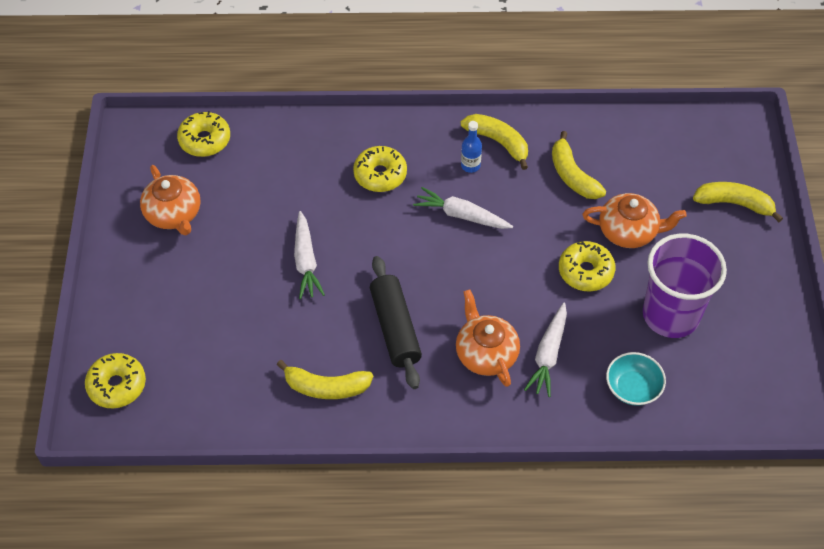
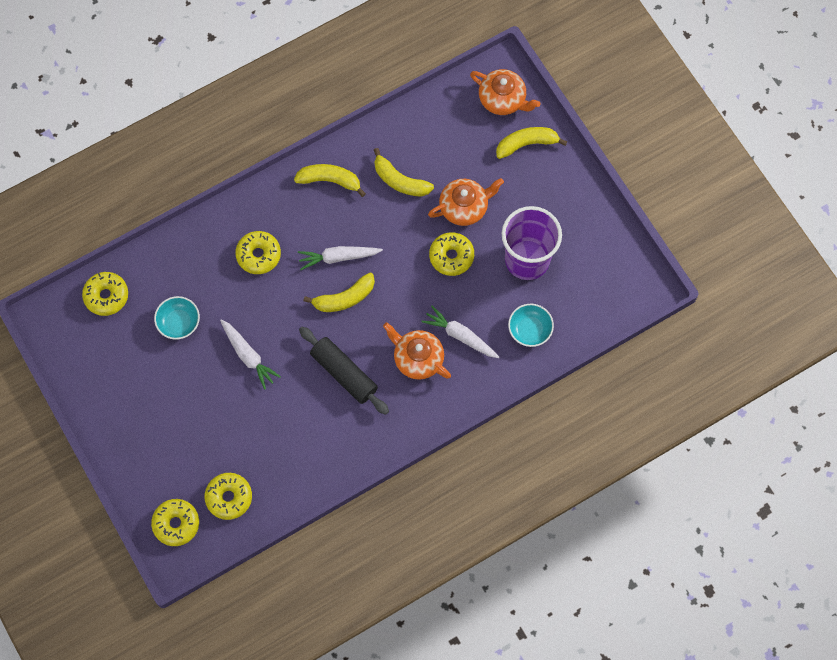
camera: 30 degrees left, 15 degrees up
(174, 214) = (125, 371): orange teapot -> orange teapot (503, 99)
(189, 388) = (229, 497): none -> yellow donut
(258, 197) = (179, 322): none -> turquoise bowl
(326, 387) = (323, 444): yellow banana -> yellow banana (344, 298)
(470, 165) = (321, 212): blue bottle -> none
(548, 354) = (460, 336): white carrot -> white carrot turned 135 degrees clockwise

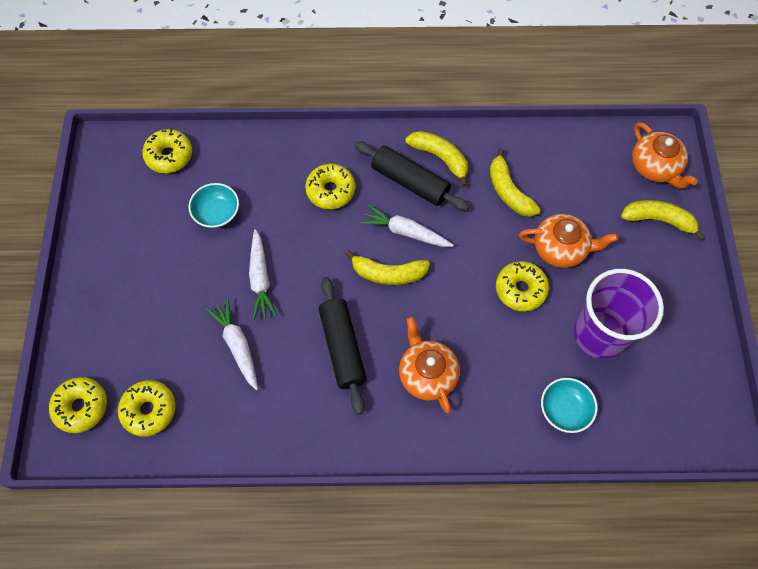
camera: 30 degrees right, 5 degrees down
(318, 214) = (410, 182): none -> black rolling pin
(460, 336) = (485, 375): white carrot -> white carrot (237, 345)

